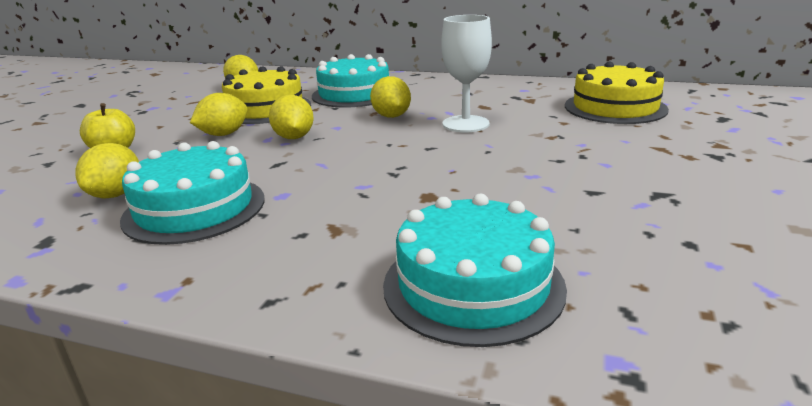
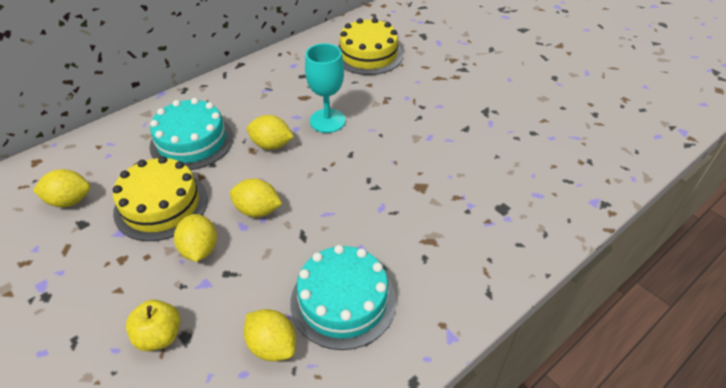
camera: 60 degrees left, 20 degrees up
(465, 124) = (327, 121): white goblet -> turquoise goblet
(473, 285) = (521, 214): turquoise cake -> none

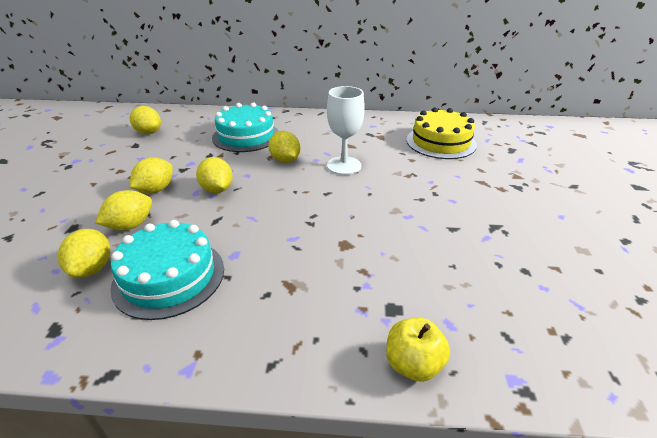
camera: 45 degrees right, 10 degrees down
(159, 336) = (65, 218): yellow apple -> yellow apple (413, 364)
(161, 205) = (179, 157): yellow cake -> none
(238, 293) = (130, 225): none -> yellow lemon
(327, 121) = (344, 165): turquoise goblet -> white goblet

